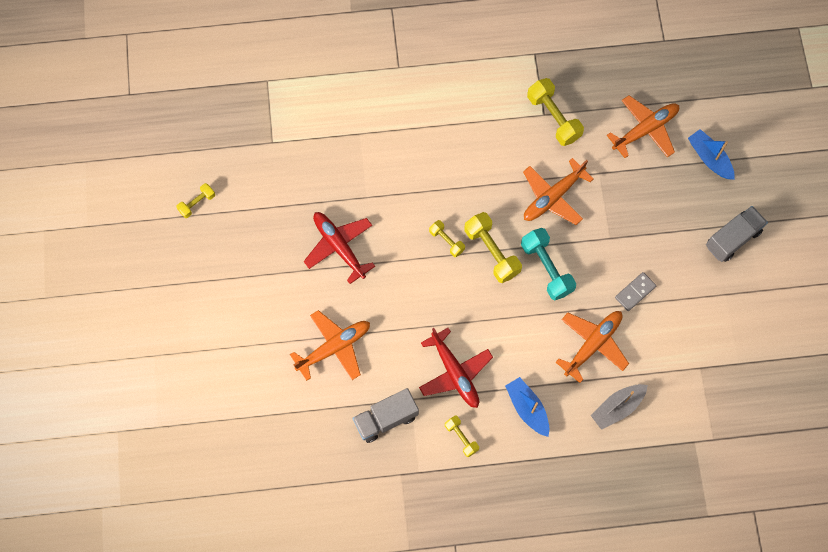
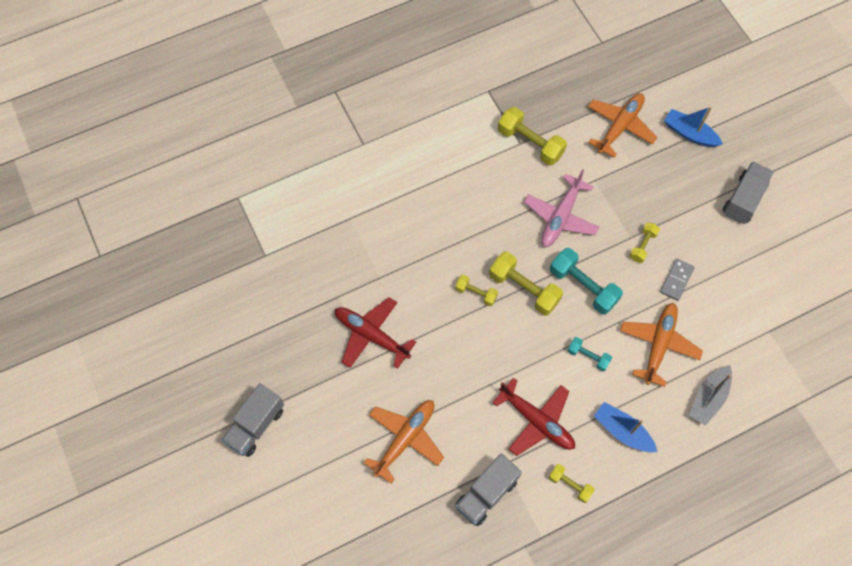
camera: 20 degrees left, 5 degrees down
(197, 203) = (209, 341): yellow dumbbell -> yellow dumbbell (642, 246)
(211, 290) = (255, 425): none -> grey truck
(524, 332) = (588, 356): none -> turquoise dumbbell
(553, 197) = (560, 216): orange plane -> pink plane

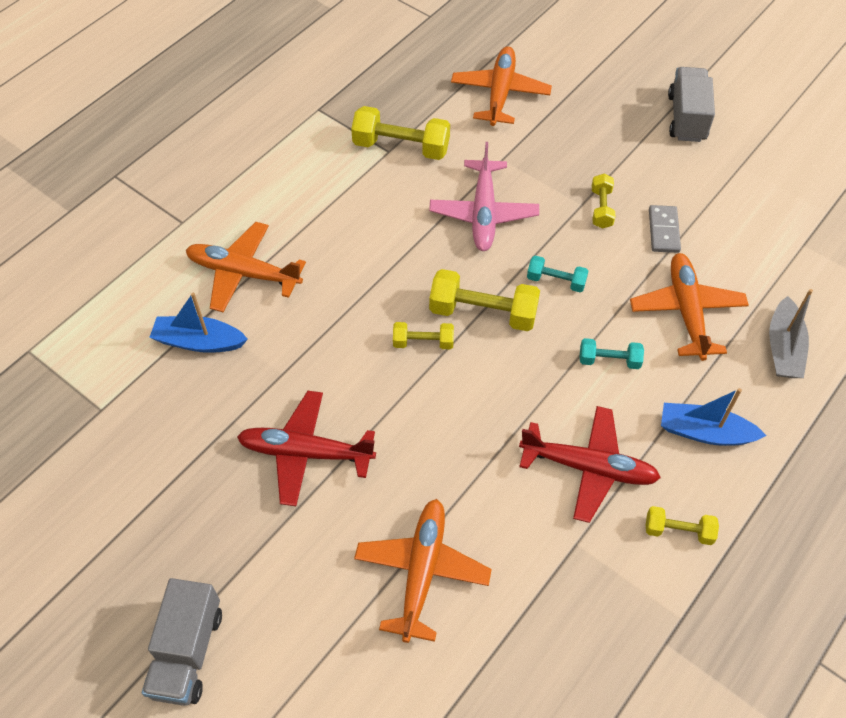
camera: 25 degrees left, 10 degrees down
(386, 197) = (244, 273): none -> orange plane
(486, 493) = (574, 594): grey truck -> none
(583, 286) = (556, 281): turquoise dumbbell -> turquoise dumbbell, size x0.56
(689, 133) = (584, 73): blue boat -> blue boat (199, 341)

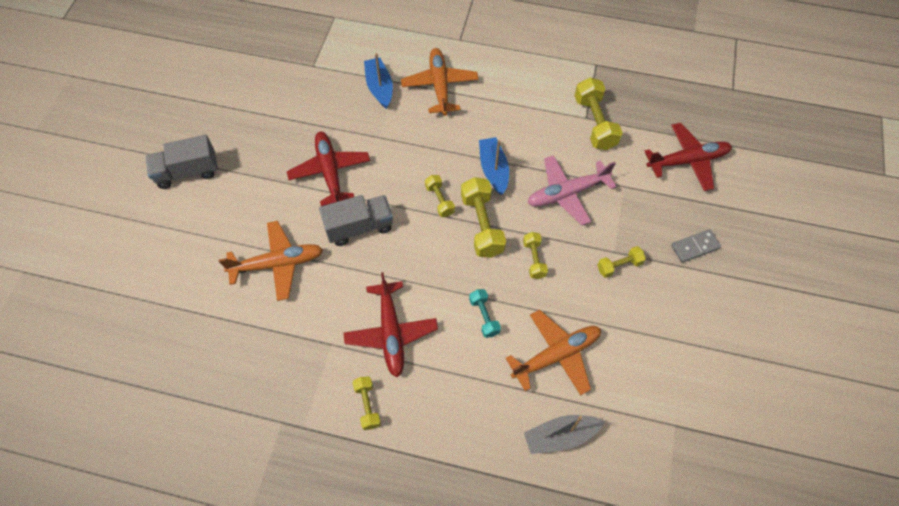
camera: 65 degrees right, 5 degrees up
(500, 93) = (687, 161): orange plane -> red plane
(556, 281) = (534, 259): turquoise dumbbell -> yellow dumbbell
(663, 231) = (624, 315): grey domino -> grey domino (695, 247)
(686, 118) = (755, 296): grey truck -> grey truck (359, 227)
(704, 432) = (455, 399): blue boat -> blue boat (493, 170)

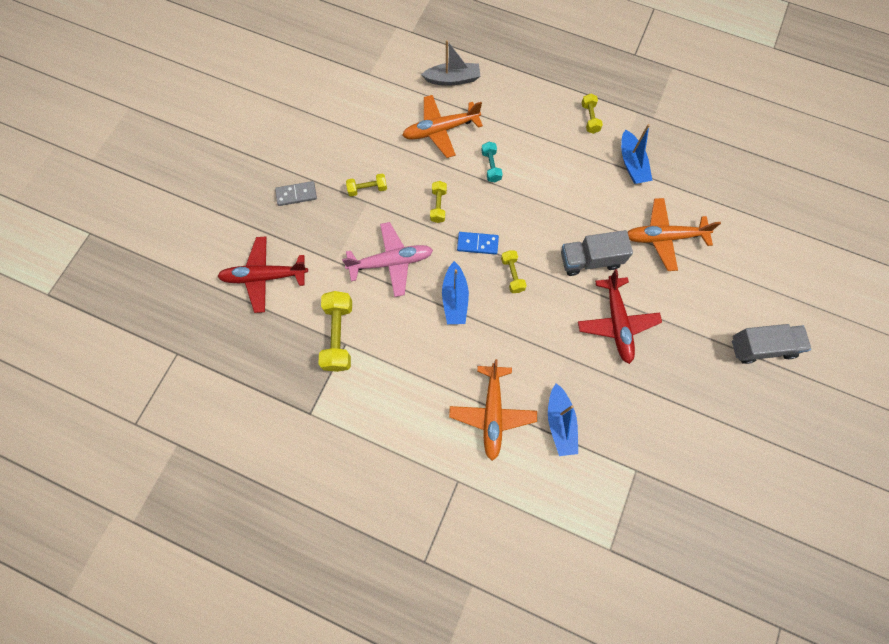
camera: 170 degrees left, 10 degrees up
(312, 348) = (632, 164): none -> blue boat
(391, 332) = (568, 166): red plane -> none
(482, 225) = (477, 244): yellow dumbbell -> blue domino

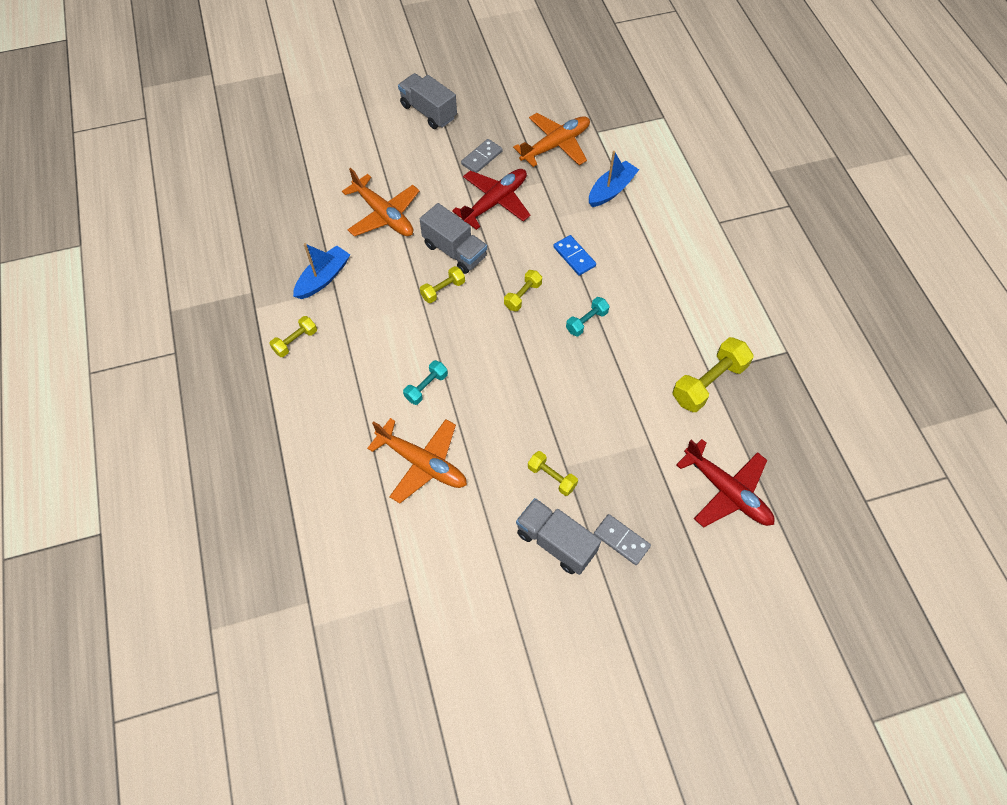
camera: 130 degrees left, 10 degrees down
(329, 161) = (556, 542): none -> grey truck
(391, 262) = (604, 395): pink plane -> none
(438, 206) = (510, 400): yellow dumbbell -> yellow dumbbell (443, 290)
(452, 79) = (345, 501): grey boat -> none
(455, 299) = (586, 321): blue boat -> turquoise dumbbell
(477, 244) = (519, 341): blue domino -> blue domino (574, 256)
(492, 413) = (650, 234): orange plane -> orange plane (555, 145)
(674, 349) = (482, 158): none -> grey domino

